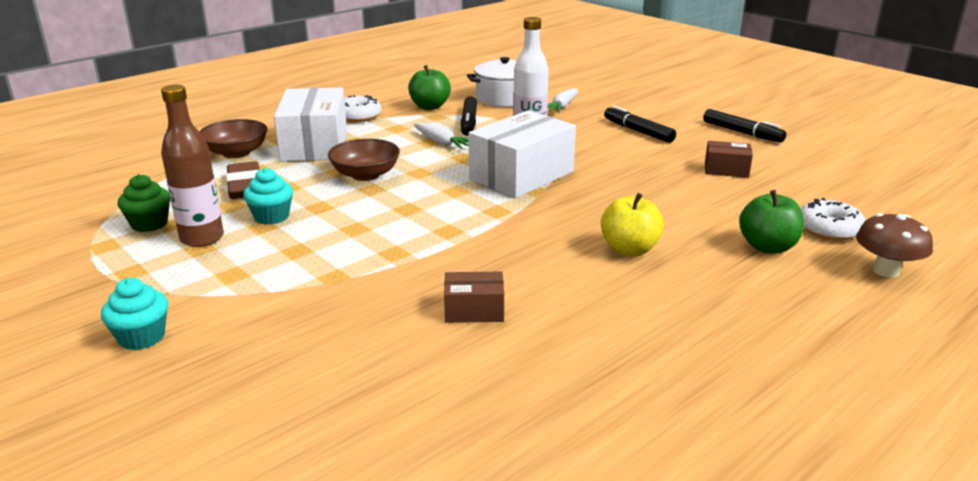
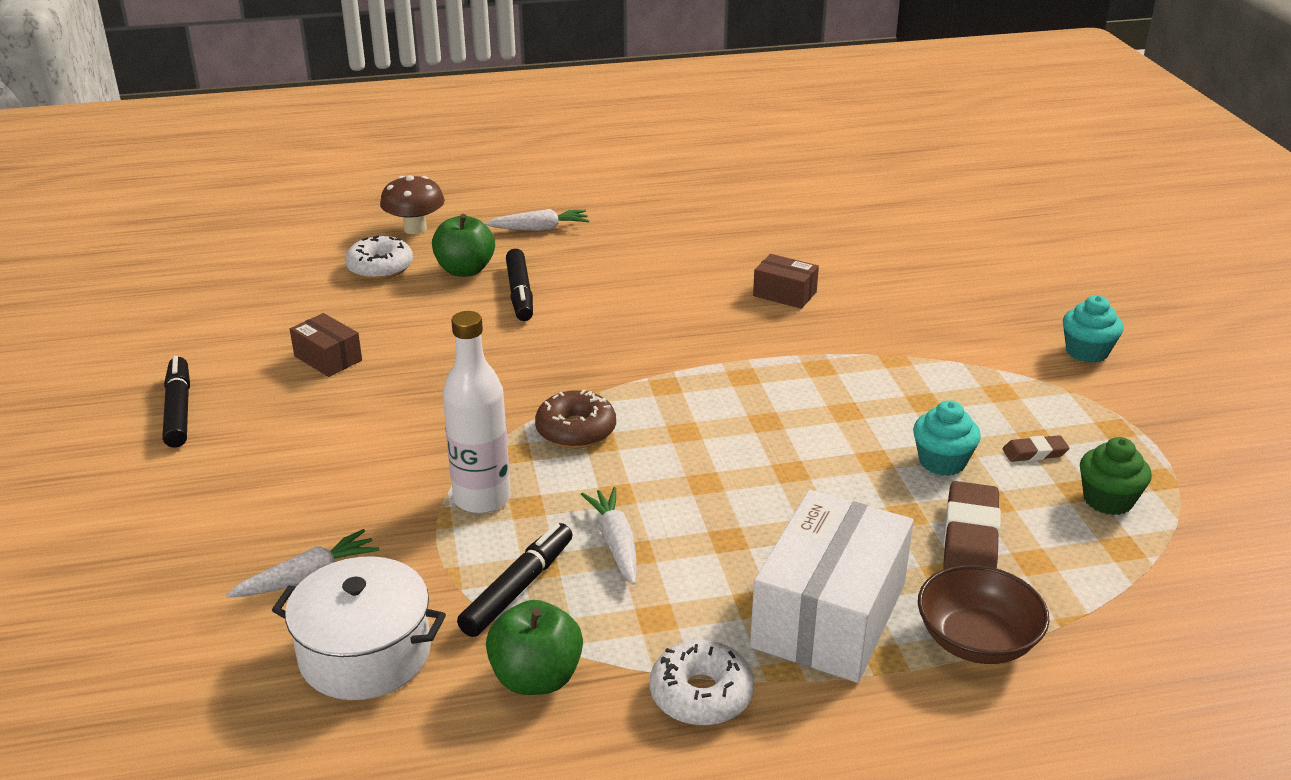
camera: 150 degrees left, 5 degrees up
(202, 238) = (1034, 453): brown bottle -> brown eraser
(365, 175) = (783, 503): brown bowl -> none
(521, 175) = (576, 430): white box -> brown donut
(629, 250) = (588, 303): yellow apple -> none
(638, 131) = (301, 464): black marker -> black marker (520, 293)
(790, 309) = (540, 229): none -> white carrot

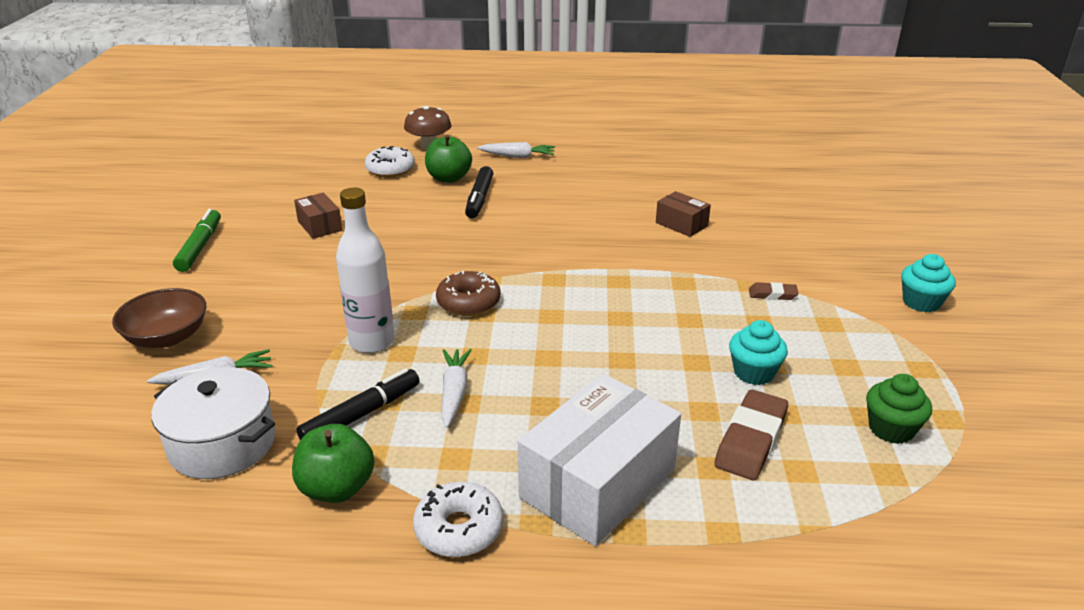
camera: 15 degrees right, 0 degrees up
(179, 410) = (200, 247): black marker -> green marker
(976, 640) = (718, 530): brown bowl -> brown bowl (167, 337)
(1034, 453) = (839, 378): brown eraser -> brown eraser (772, 294)

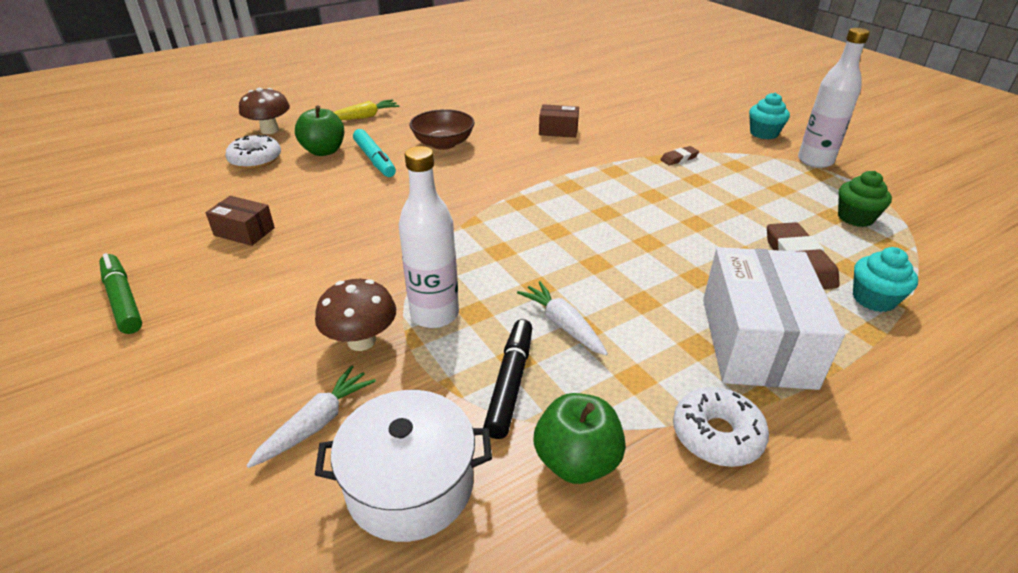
camera: 35 degrees left, 5 degrees up
(167, 337) = (200, 409): brown bowl -> brown bowl (443, 143)
(302, 338) = (361, 341): none -> brown mushroom
(468, 302) = (476, 246): brown donut -> none
(479, 199) = (374, 159): black marker -> turquoise marker
(518, 156) = (364, 117): white carrot -> yellow carrot
(754, 372) = (739, 215): turquoise cupcake -> turquoise cupcake (873, 299)
(940, 354) = (815, 161): none -> white bottle

